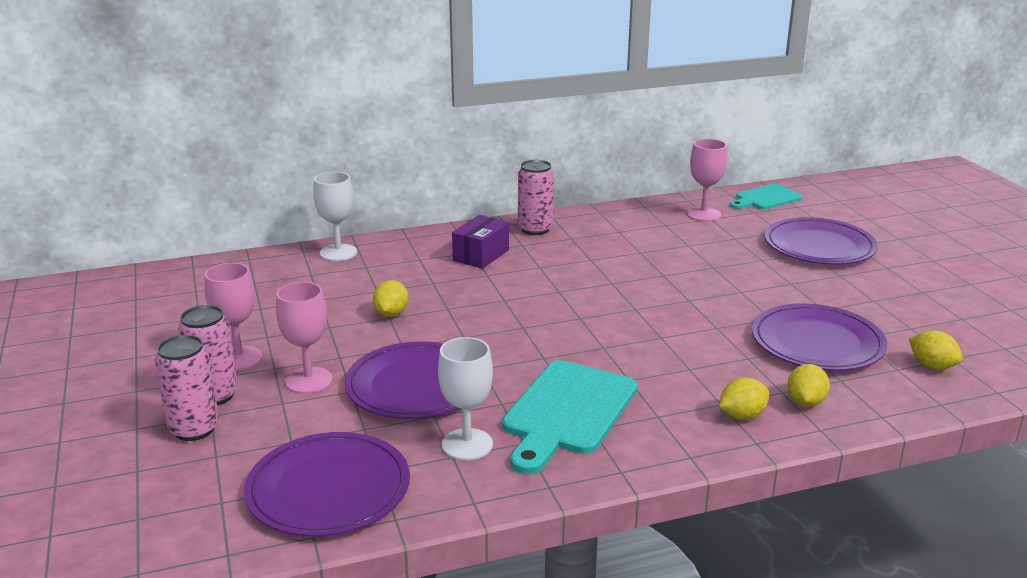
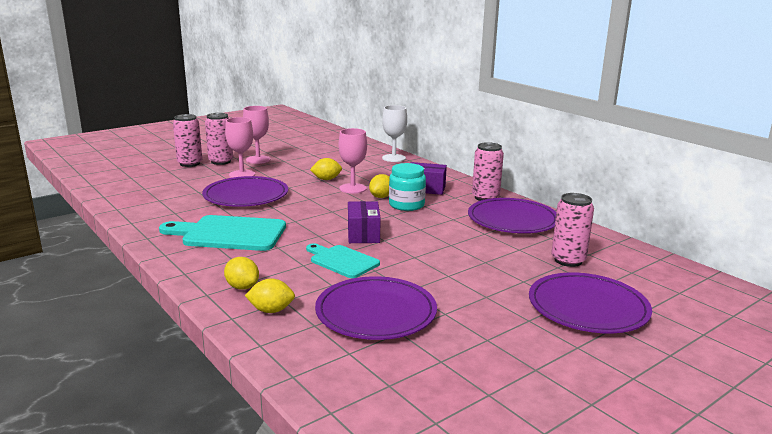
camera: 70 degrees right, 5 degrees down
(328, 489) = (142, 193): purple plate -> purple plate (512, 220)
(467, 444) = (187, 214): white goblet -> none
(531, 276) = (406, 205): none -> turquoise jar
(612, 318) = (363, 234): none -> purple box
(703, 214) = (594, 250): pink goblet -> pink goblet (352, 188)
(722, 230) = (568, 260): none -> pink can
(766, 198) = (676, 275): turquoise cutting board -> turquoise cutting board (342, 261)
(932, 366) = (365, 372): yellow lemon -> yellow lemon (381, 197)

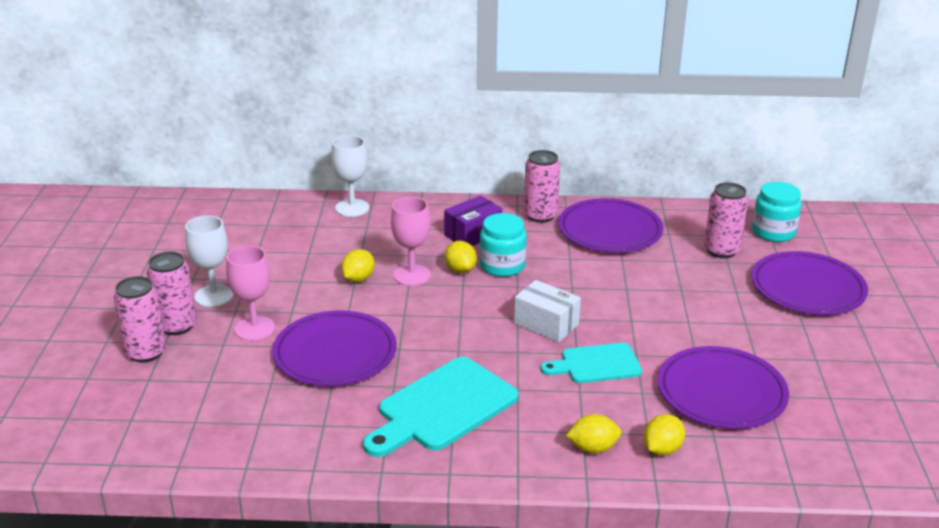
camera: 50 degrees left, 10 degrees up
(258, 159) = (214, 296): pink goblet -> white goblet
(363, 234) = (546, 324): purple box -> white box
(640, 271) = (773, 232): none -> turquoise jar

